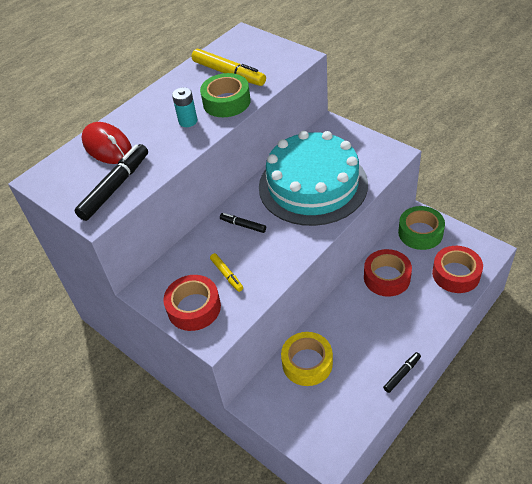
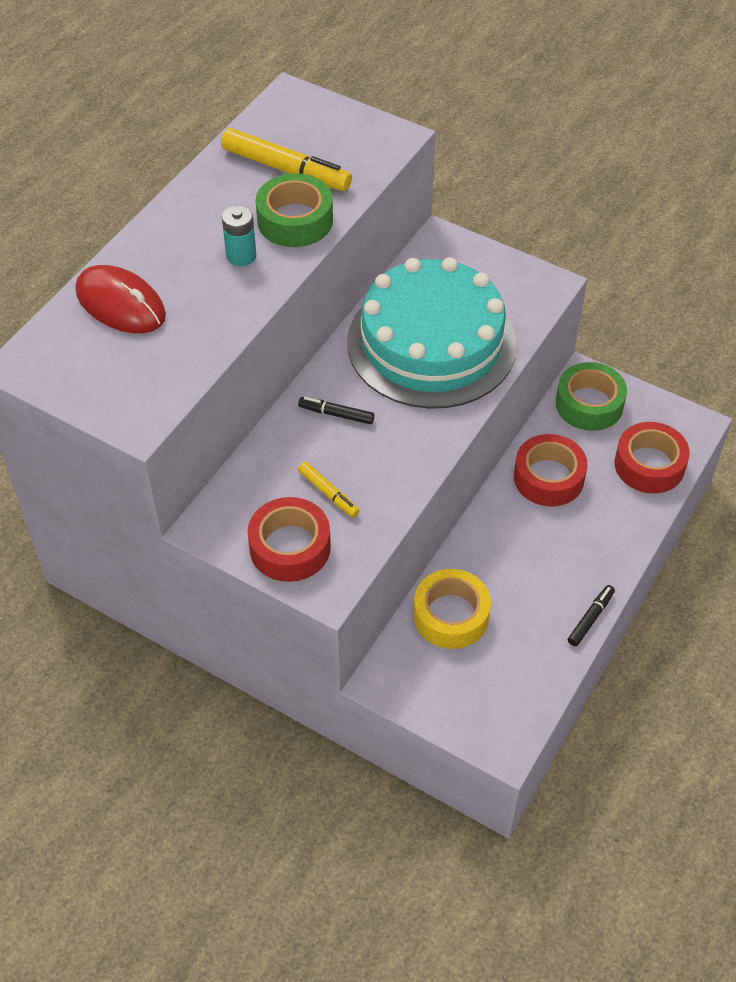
camera: 15 degrees left, 5 degrees up
(115, 187) = (155, 372): black marker -> none

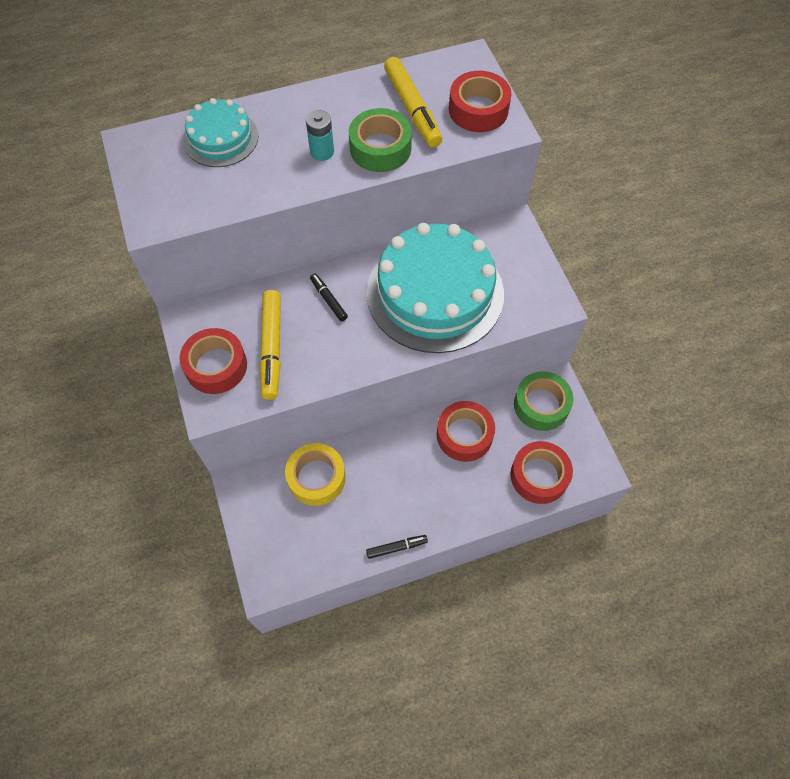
camera: 40 degrees right, 10 degrees up
(120, 304) = (220, 138): red mouse -> turquoise cake
(328, 493) = (272, 348): yellow marker -> yellow marker, size x1.88
(349, 136) = (478, 110): none -> red tape

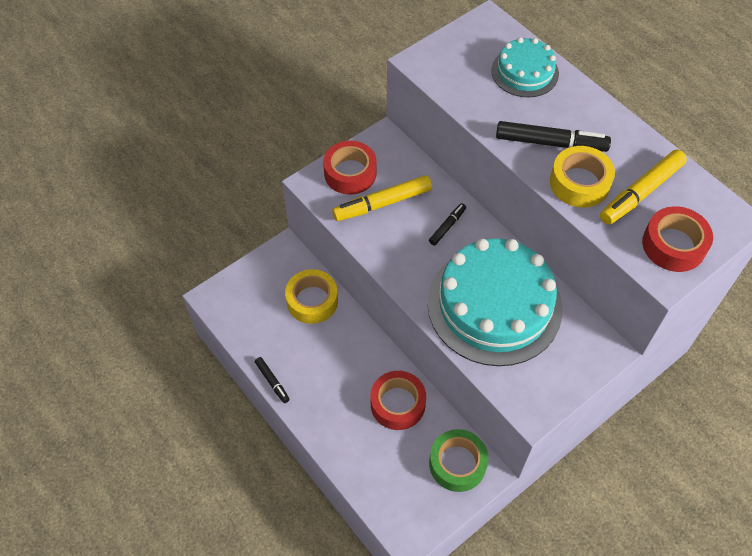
camera: 70 degrees right, 5 degrees down
(322, 152) = (550, 143): turquoise battery -> black marker
(380, 148) = (579, 183): green tape -> yellow tape
(539, 476) = (382, 481): red tape -> none

